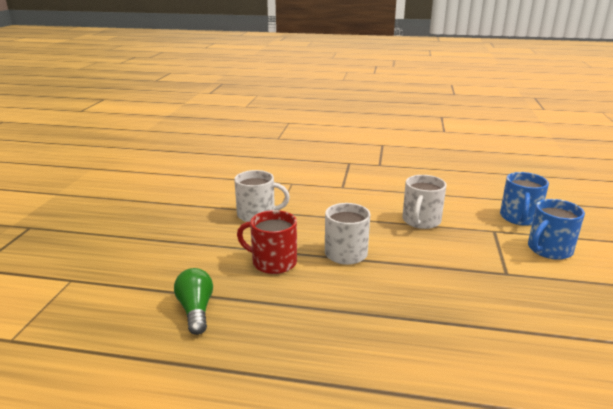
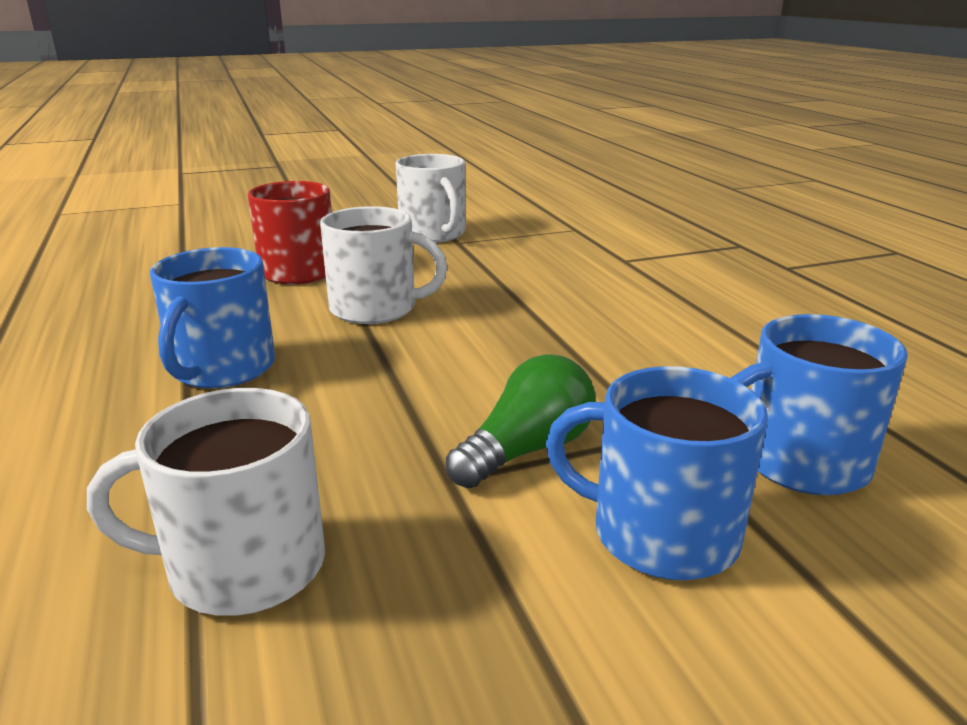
camera: 60 degrees right, 0 degrees up
(196, 310) = (144, 261): green light bulb -> green light bulb (527, 450)
(386, 305) = (222, 368): none -> blue mug
(421, 221) = (587, 345): white mug -> white mug (243, 566)

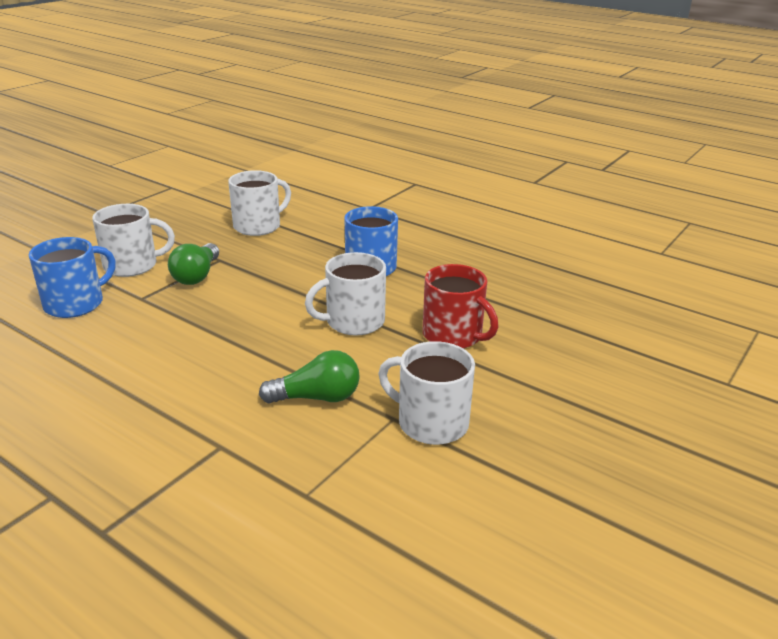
camera: 145 degrees right, 5 degrees up
(506, 265) = (317, 397): none -> green light bulb
(660, 534) = (132, 265): blue mug -> white mug

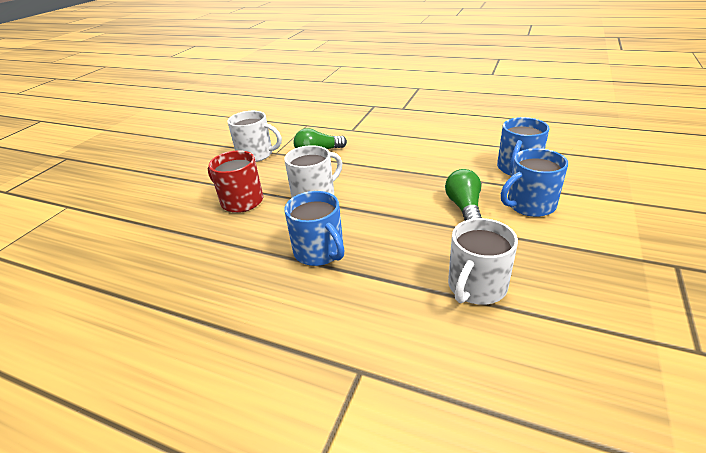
camera: 170 degrees right, 5 degrees up
(132, 265) = (529, 205): white mug -> blue mug

